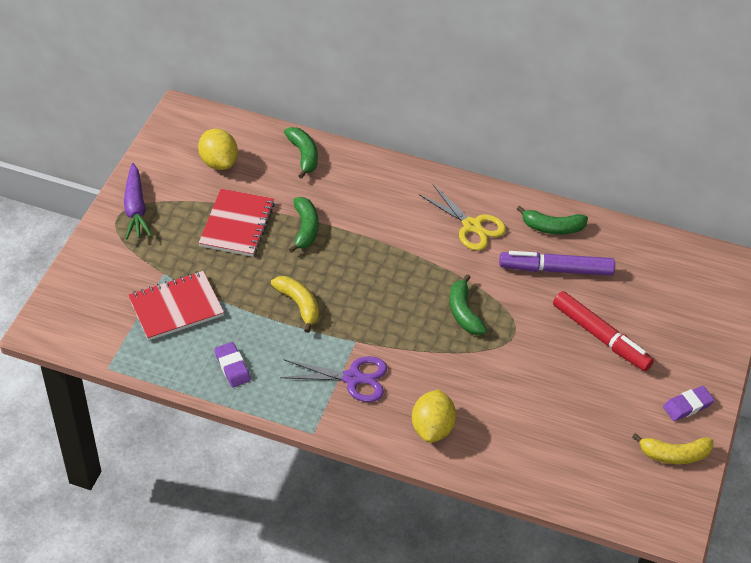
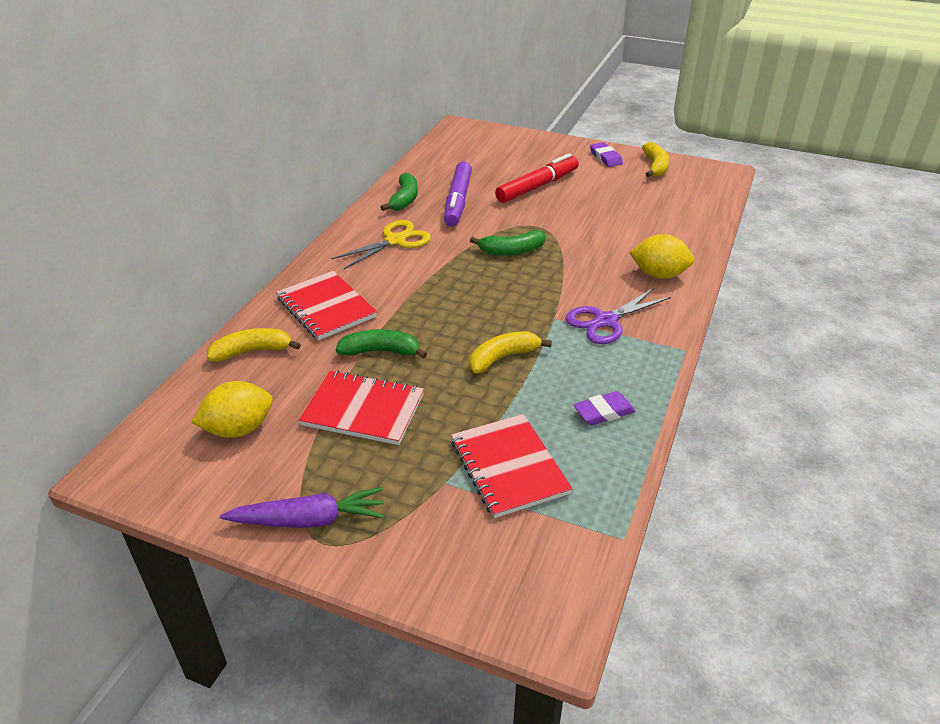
camera: 85 degrees left, 10 degrees down
(303, 155) = (252, 351): green banana -> yellow banana
(353, 378) = (606, 321): purple scissors -> purple scissors turned 135 degrees counterclockwise
(362, 190) = (326, 307): none -> red notebook

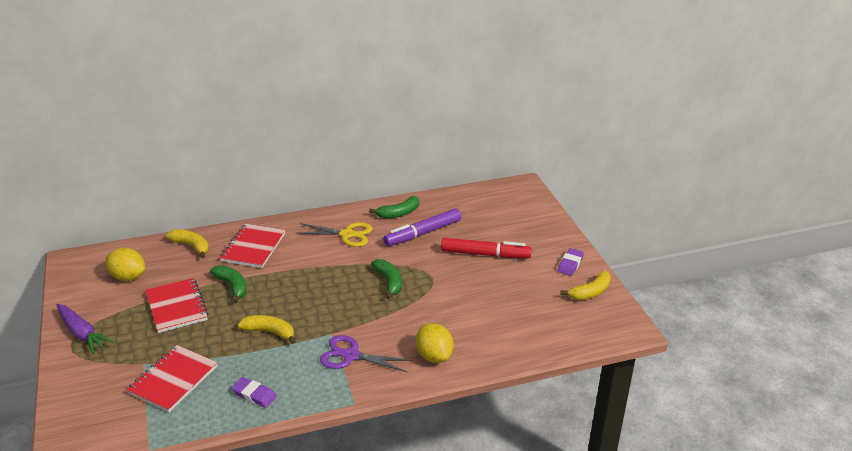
camera: 50 degrees right, 5 degrees down
(512, 251) = (389, 282): green banana -> green banana turned 150 degrees counterclockwise

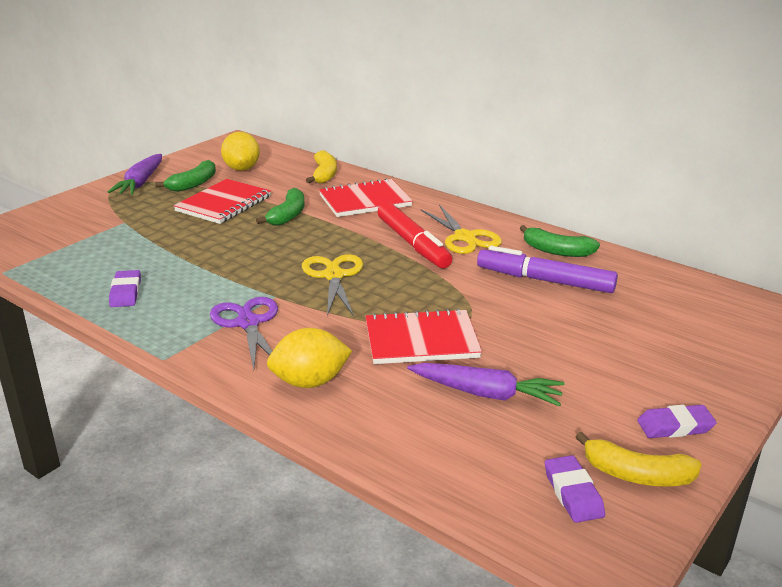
camera: 55 degrees right, 5 degrees down
(173, 380) = (112, 244): red notebook -> red notebook (421, 340)
(269, 332) = (237, 261): yellow banana -> none
(334, 301) = (333, 276): none -> yellow scissors
(389, 282) = (415, 295): green banana -> green banana (193, 184)
(434, 356) = (310, 382): yellow lemon -> yellow lemon turned 45 degrees clockwise
(485, 254) = (576, 341): red marker -> red marker (413, 244)
(499, 303) = (486, 394): none -> purple carrot
(587, 315) = (573, 493): none -> purple eraser

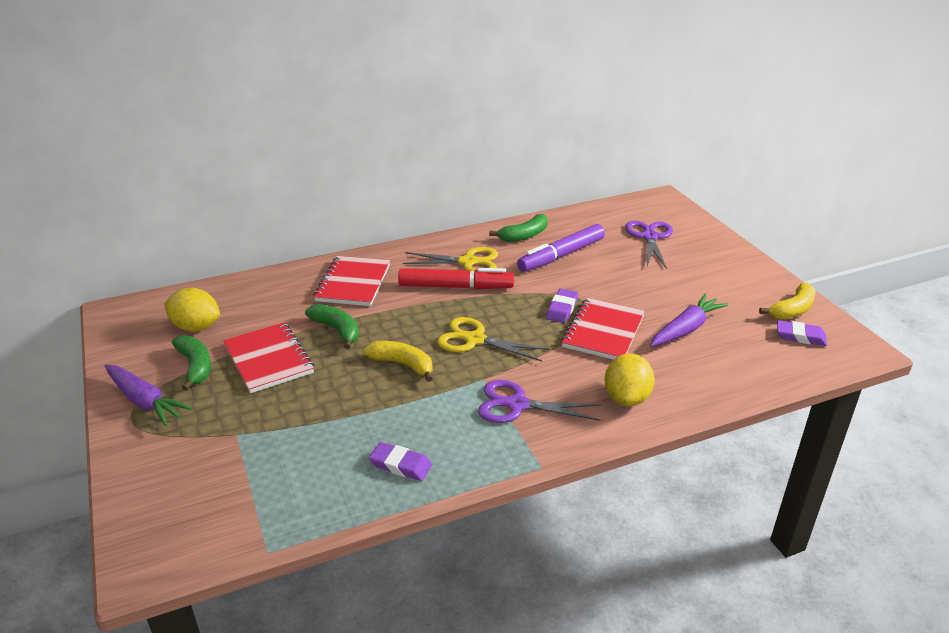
camera: 60 degrees left, 5 degrees up
(324, 175) = (272, 286): yellow banana -> yellow banana (402, 364)
(669, 325) = (650, 237): none -> purple scissors
(675, 426) = (754, 279): purple eraser -> purple eraser (562, 309)

